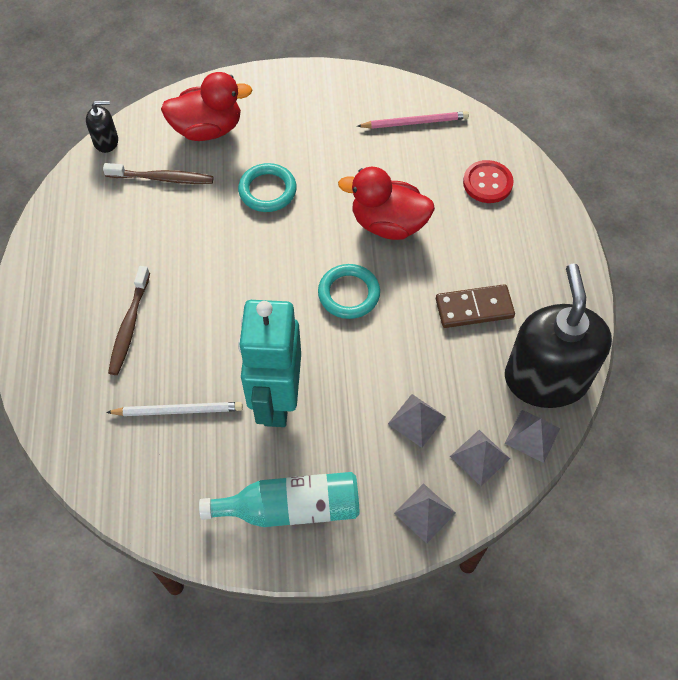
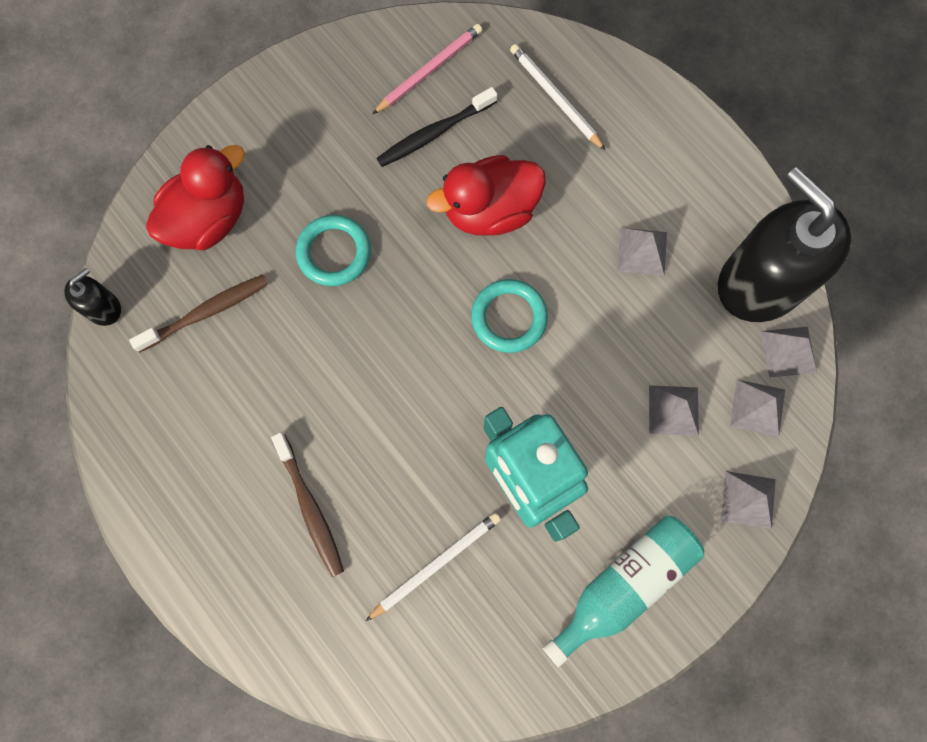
camera: 35 degrees left, 15 degrees up
(388, 159) = (434, 133): none -> black toothbrush
(474, 308) = (642, 251): brown domino -> grey pyramid
(487, 183) = (555, 98): red button -> white pencil

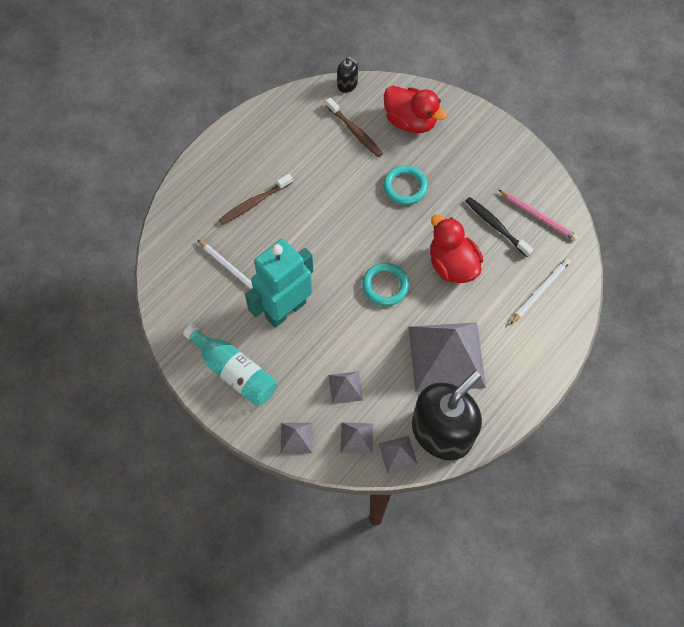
camera: 80 degrees right, 10 degrees down
(642, 251) = (446, 356): grey pyramid -> grey pyramid, size x2.30

